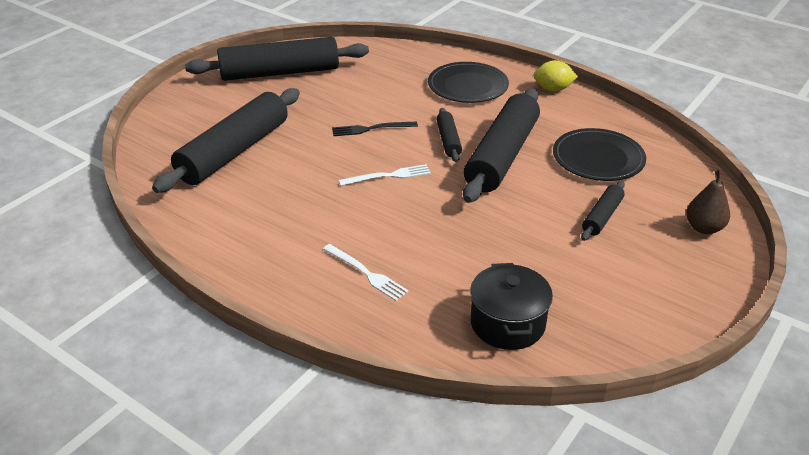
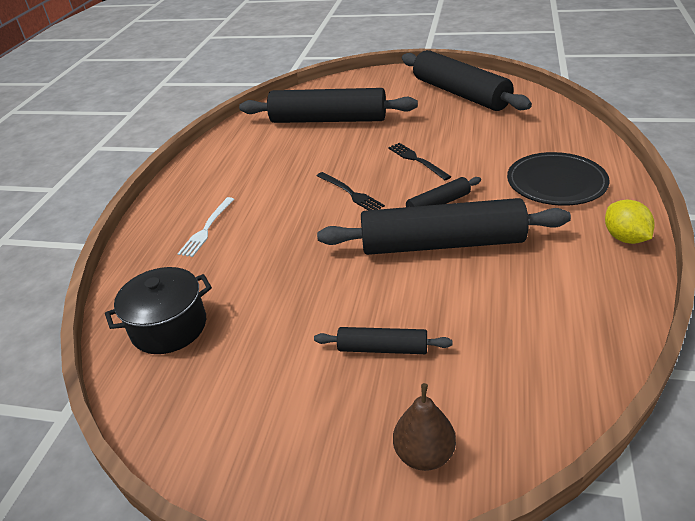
camera: 70 degrees right, 0 degrees up
(388, 176) = (350, 193): white fork -> black fork
(598, 158) = (504, 314): black plate -> none

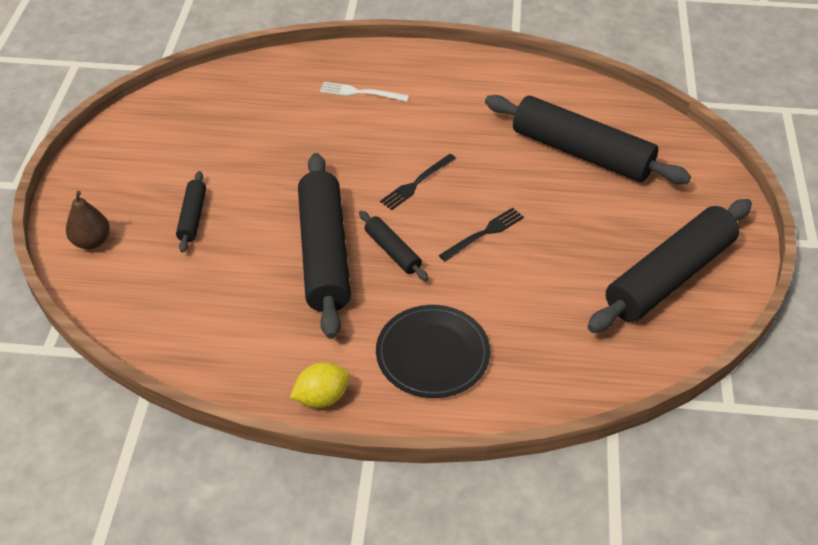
camera: 80 degrees right, 10 degrees up
(169, 327) = (233, 96): black pot -> none
(328, 120) = (581, 152): black rolling pin -> black rolling pin turned 60 degrees counterclockwise

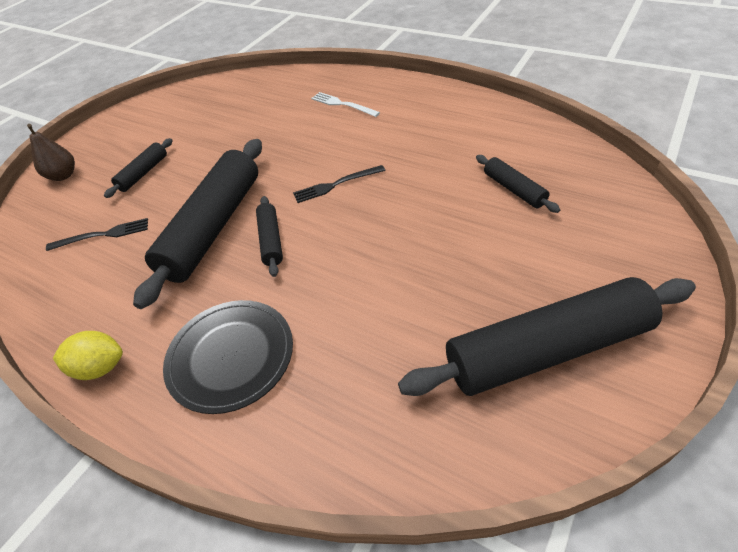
camera: 30 degrees right, 0 degrees up
(484, 234) = (366, 245): black fork -> black fork (103, 235)
(581, 152) = (514, 189): black rolling pin -> black rolling pin, size x0.47

